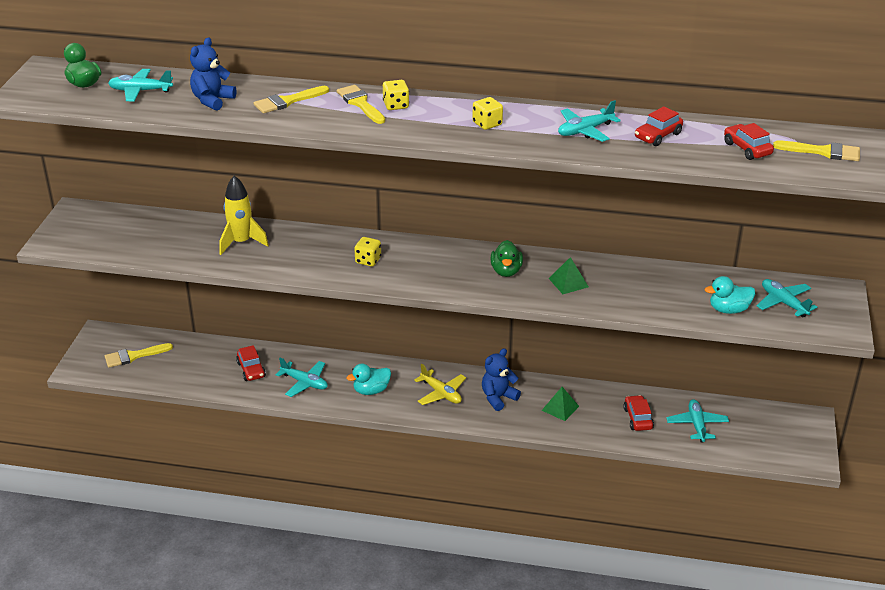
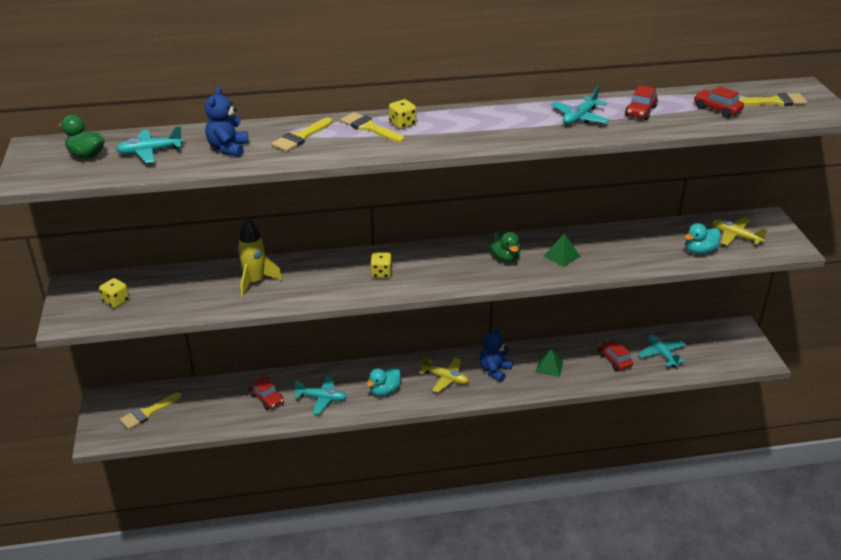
camera: 20 degrees left, 0 degrees up
(487, 124) = (494, 126): yellow dice -> yellow dice (116, 301)
(783, 303) = (735, 236): turquoise plane -> yellow plane

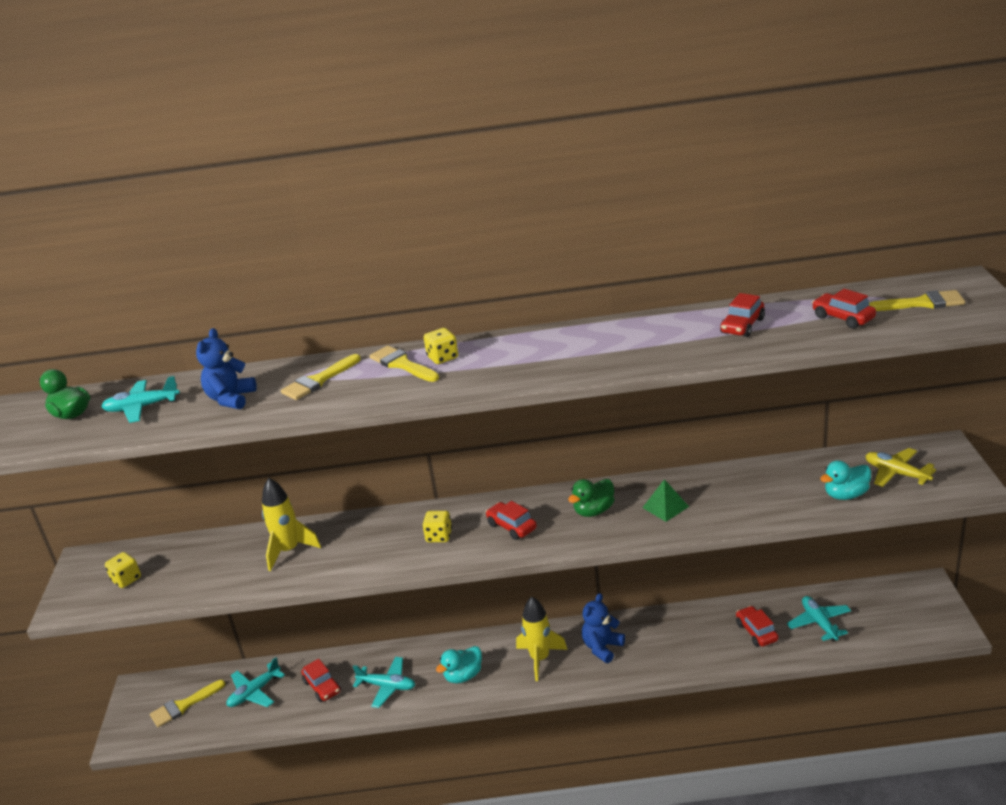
camera: 10 degrees right, 5 degrees down
(440, 267) = (511, 527): none -> red car
(445, 378) = (540, 659): yellow plane -> yellow rocket
(505, 257) = (594, 511): green duck -> green duck turned 60 degrees clockwise
(549, 366) = (672, 642): green pyramid -> none
(579, 117) = (663, 338): turquoise plane -> turquoise plane (254, 692)

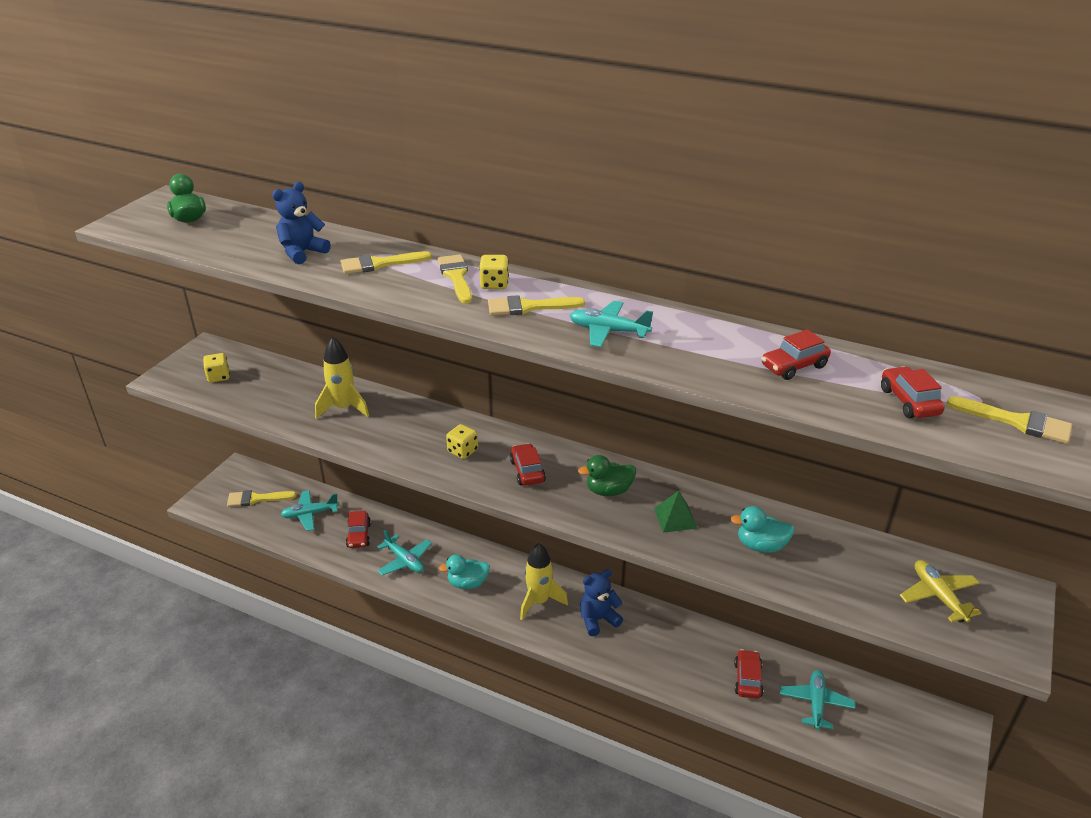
camera: 25 degrees right, 5 degrees up
(142, 407) = (238, 233): turquoise plane -> turquoise plane (608, 331)
(493, 363) = (528, 307): none -> yellow brush
(846, 495) = (863, 592): turquoise duck -> turquoise duck (761, 545)

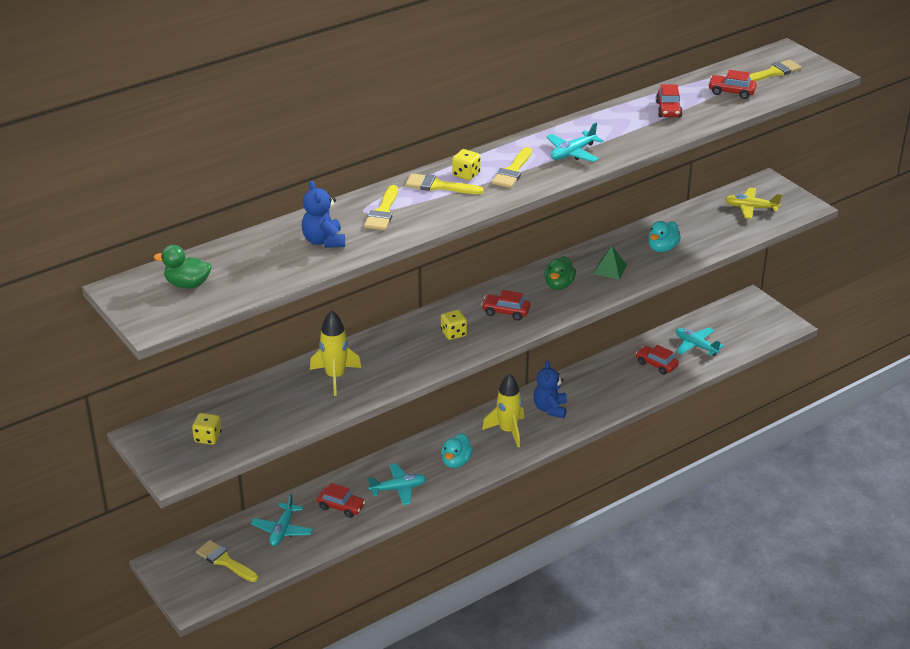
camera: 60 degrees left, 0 degrees up
(256, 499) = (224, 561): yellow brush -> yellow brush turned 105 degrees clockwise

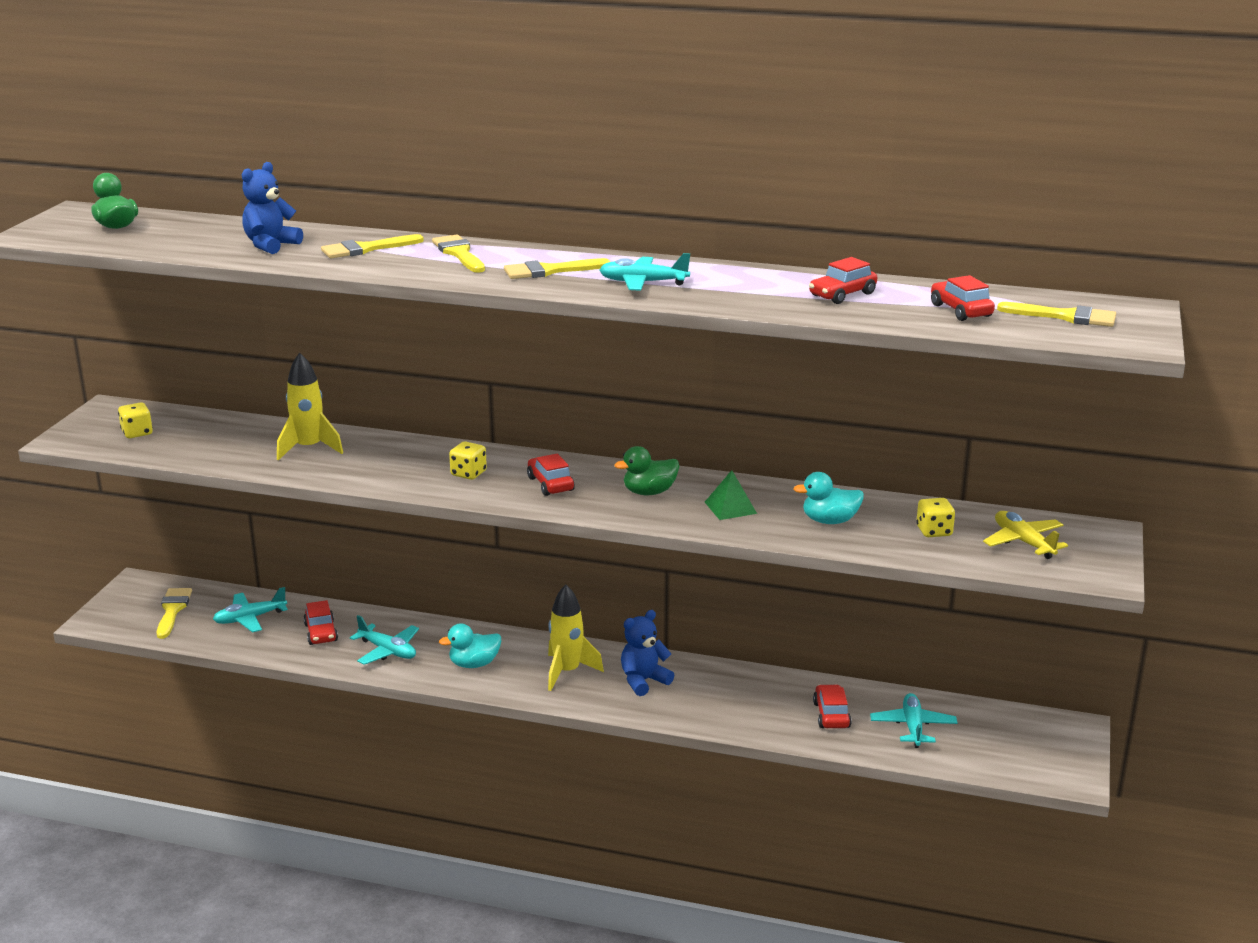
camera: 50 degrees right, 10 degrees down
(466, 174) = (504, 256): yellow dice -> yellow dice (934, 531)

